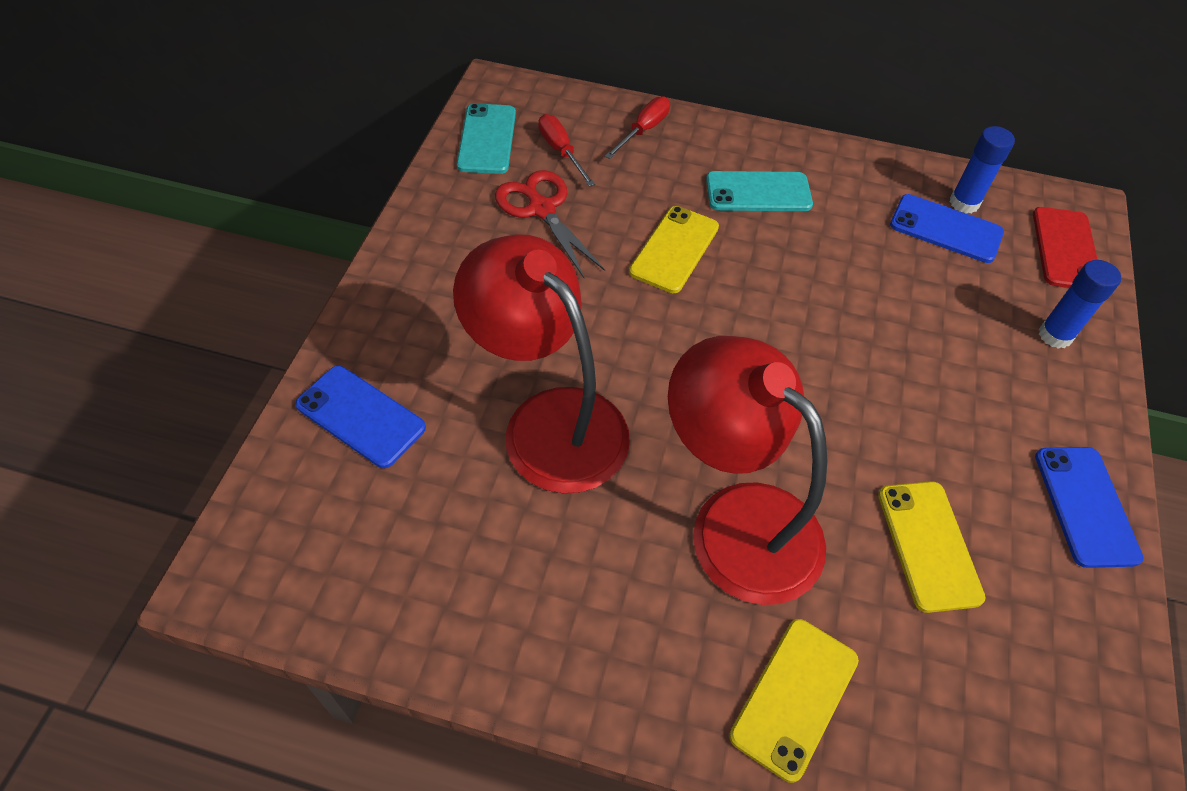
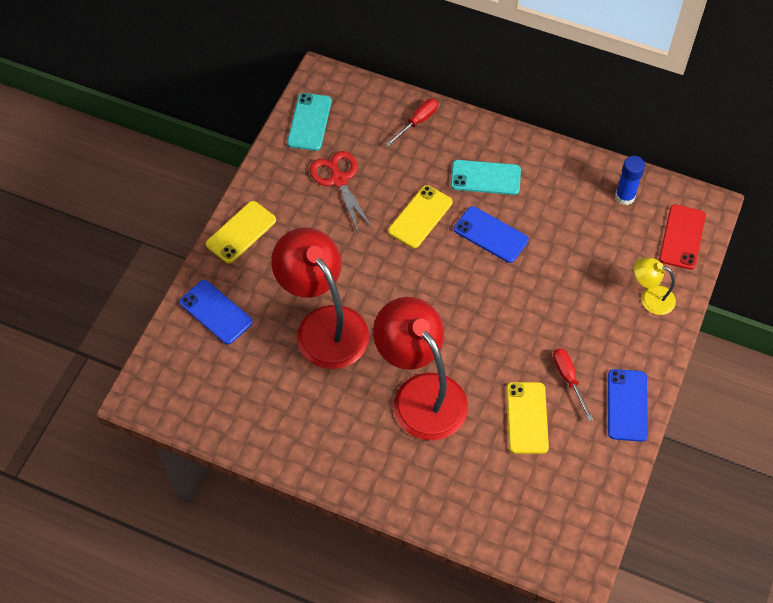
camera: 10 degrees right, 5 degrees up
(561, 151) = (358, 135): red screwdriver -> red screwdriver (568, 379)
(794, 697) = (430, 487): yellow phone -> yellow phone (241, 232)
(945, 229) = (605, 215): blue phone -> blue phone (490, 235)
(1055, 335) = (650, 298): blue glue stick -> yellow lamp

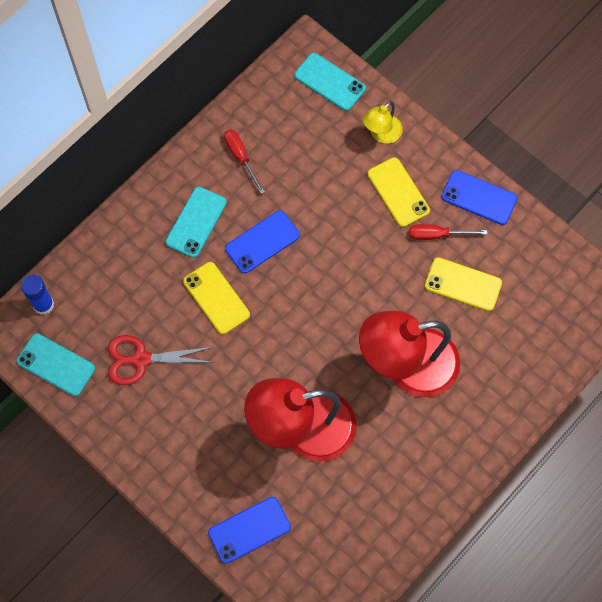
camera: 70 degrees left, 10 degrees up
(241, 232) = (164, 476): yellow phone -> yellow phone (398, 192)
(417, 122) = (102, 260): red screwdriver -> red screwdriver (241, 157)
(625, 196) = (268, 110): blue glue stick -> blue glue stick (43, 305)
(682, 237) = (329, 82): red phone -> turquoise phone

